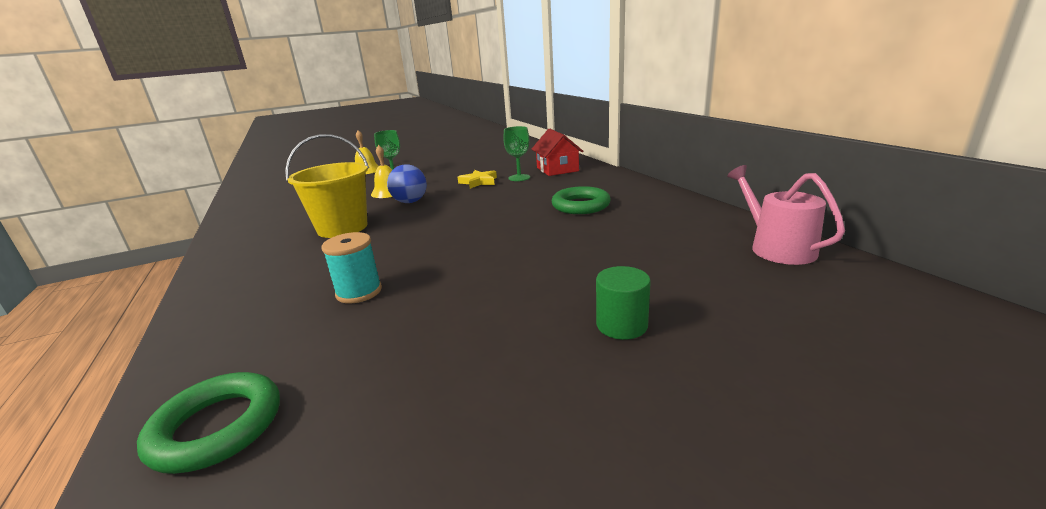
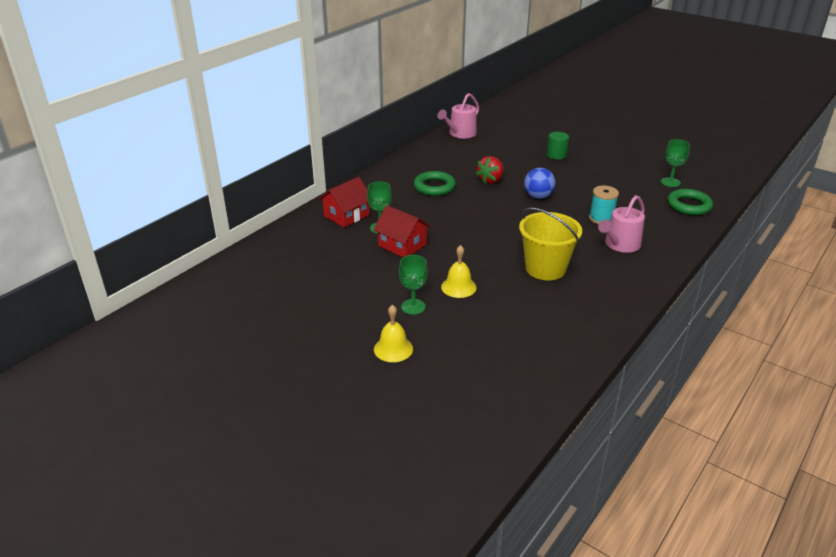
camera: 120 degrees left, 10 degrees up
(289, 284) = (620, 245): none -> pink watering can
(321, 465) = (670, 182): none -> green goblet
(410, 202) = (473, 261): blue ball -> blue ball (538, 196)
(478, 182) = (402, 245): yellow star -> red house
(567, 239) = (490, 180): none -> red strawberry

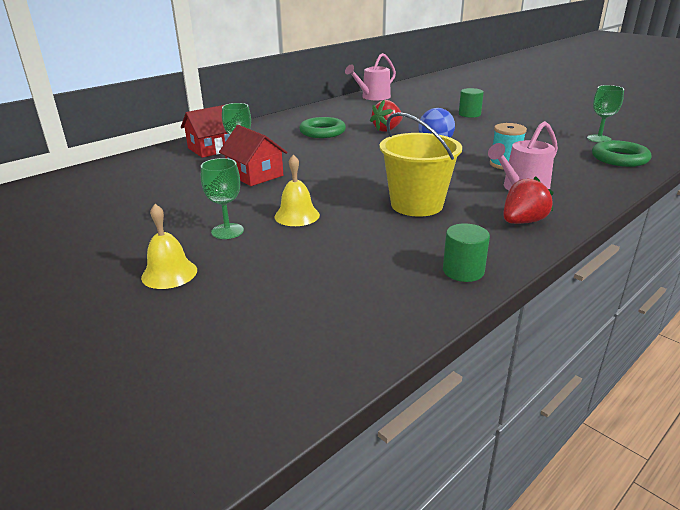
camera: 10 degrees right, 5 degrees down
(596, 327) = (463, 271): none -> green cylinder
(627, 279) = (522, 222): none -> red strawberry

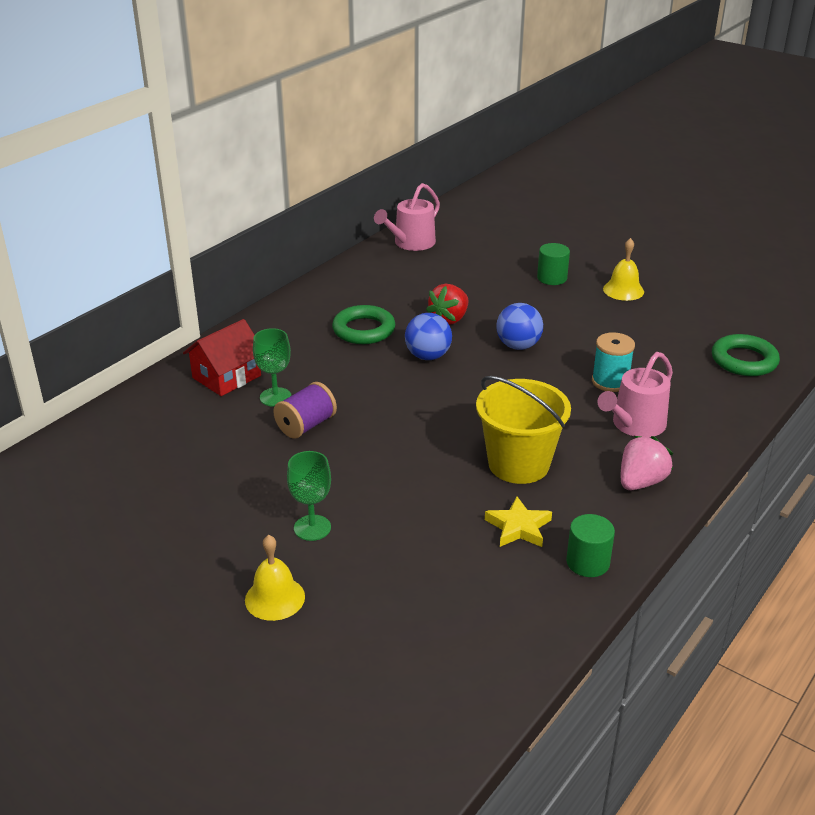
camera: 10 degrees left, 5 degrees up
(255, 175) = (306, 426): red house -> purple spool
(297, 215) = (384, 495): yellow bell -> yellow bell (623, 290)
(364, 145) = (428, 356): none -> blue ball
(404, 243) = (518, 527): none -> yellow star
(522, 222) = (641, 482): red strawberry -> pink strawberry
(598, 139) = (719, 322): green goblet -> none

